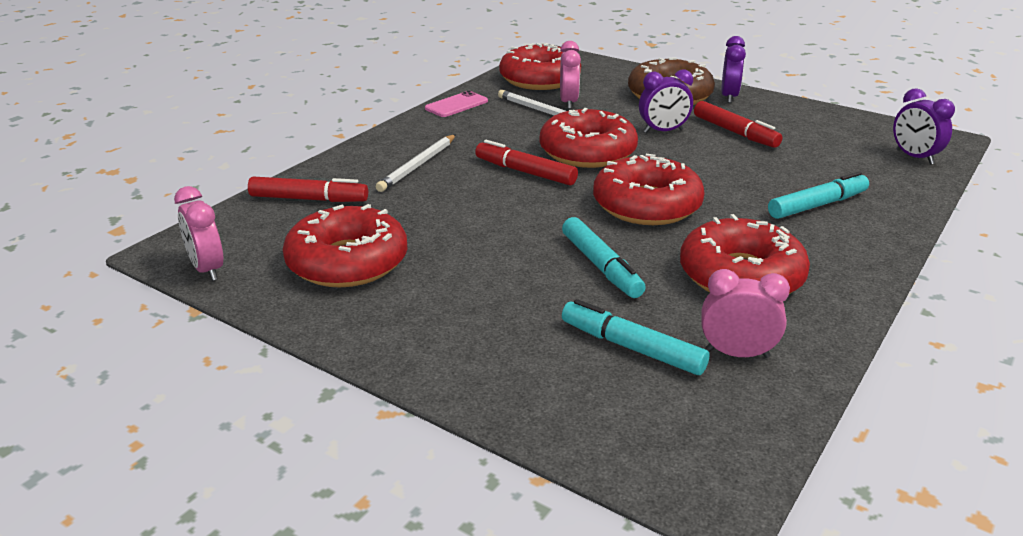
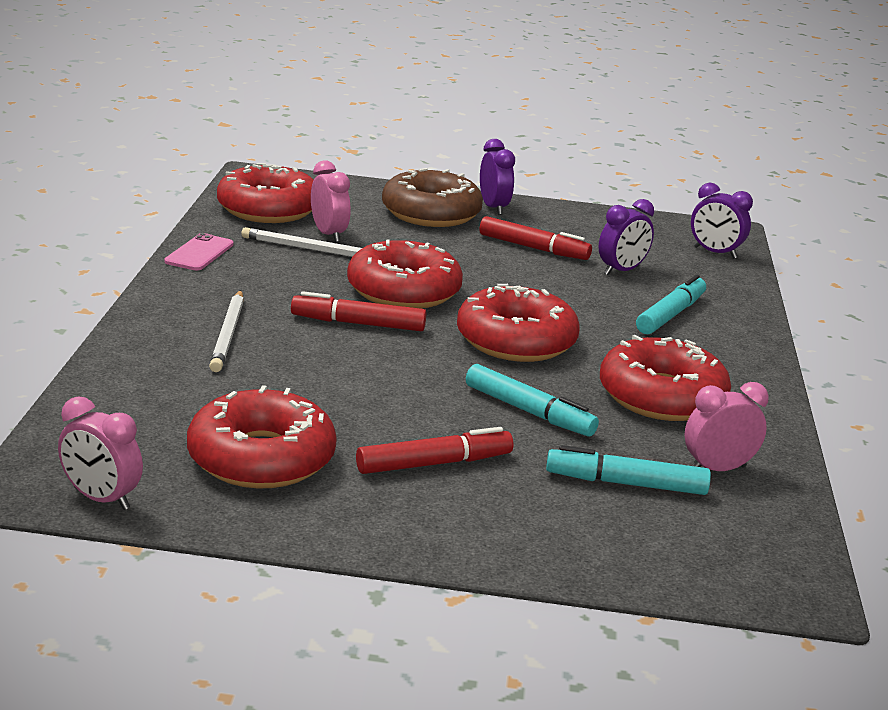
camera: 30 degrees left, 5 degrees down
(309, 199) = (137, 395): red marker -> red marker (434, 463)
(663, 131) = (461, 256): purple clock -> purple clock (621, 271)

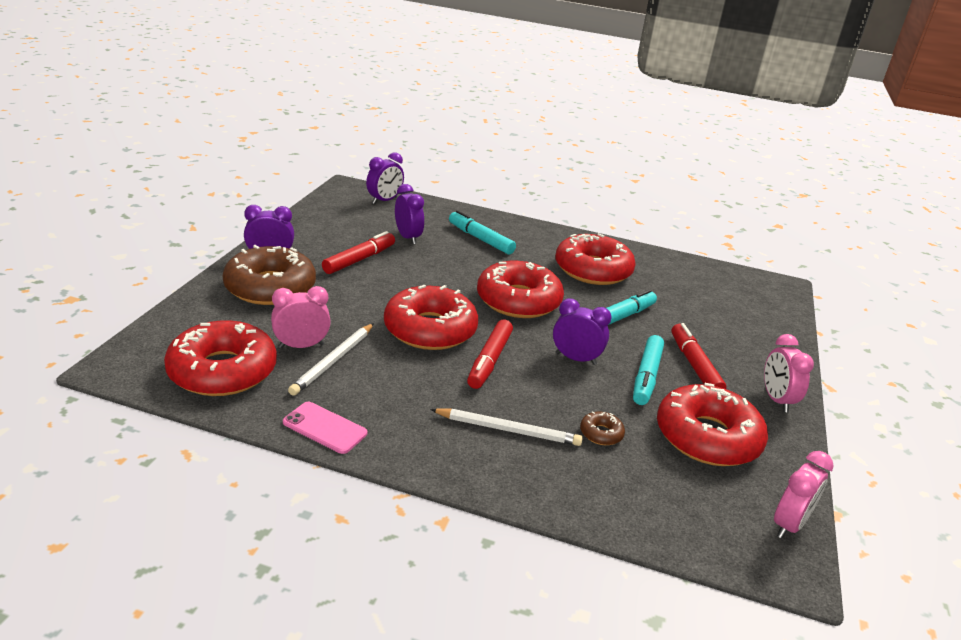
camera: 80 degrees left, 5 degrees up
(241, 386) = (601, 433): none -> brown donut
(395, 375) = (575, 359): none -> purple clock
(626, 484) = (698, 306): turquoise marker -> turquoise marker (646, 376)
(717, 469) = (674, 275): pink clock -> pink clock (776, 400)

